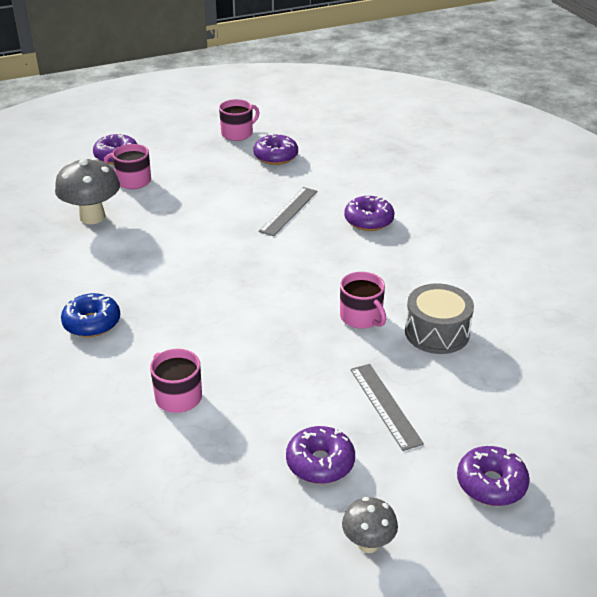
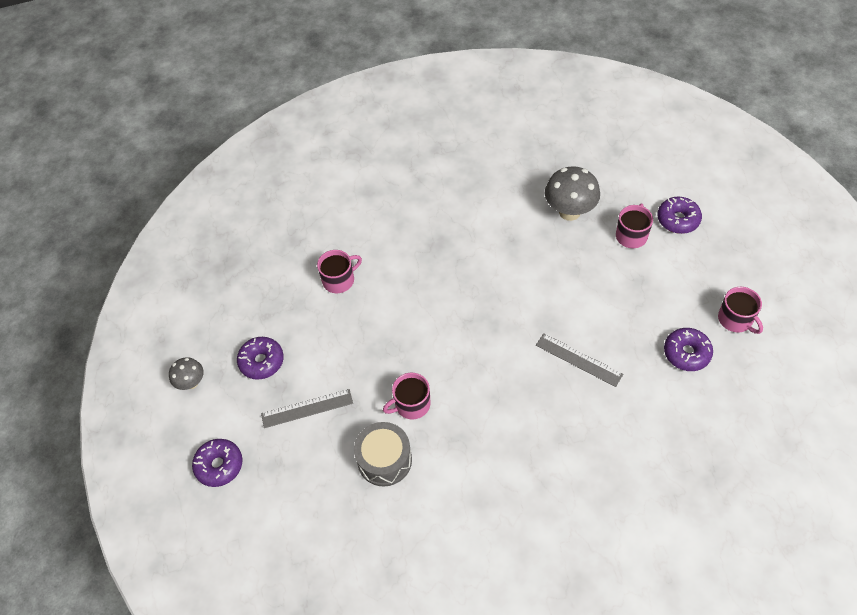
camera: 100 degrees right, 20 degrees up
(92, 323) = (425, 225): blue donut -> none
(368, 220) = (560, 428): purple donut -> none

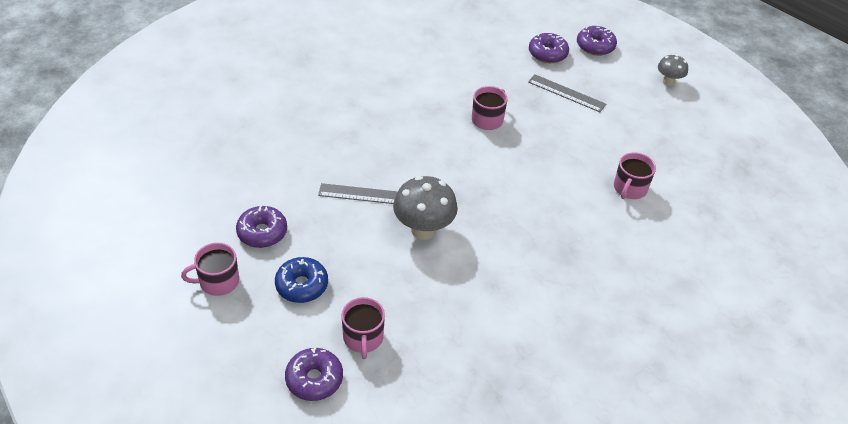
camera: 145 degrees right, 10 degrees down
(261, 361) = (631, 110): purple donut -> purple donut (547, 54)
(307, 408) = (566, 93): grey ruler -> grey ruler turned 75 degrees clockwise
(384, 460) = (481, 82): grey drum -> none
(569, 212) = (448, 342): grey mushroom -> grey mushroom (423, 230)
(665, 292) = (302, 285): none -> blue donut
(735, 319) = (218, 281): pink mug -> pink mug turned 45 degrees counterclockwise

